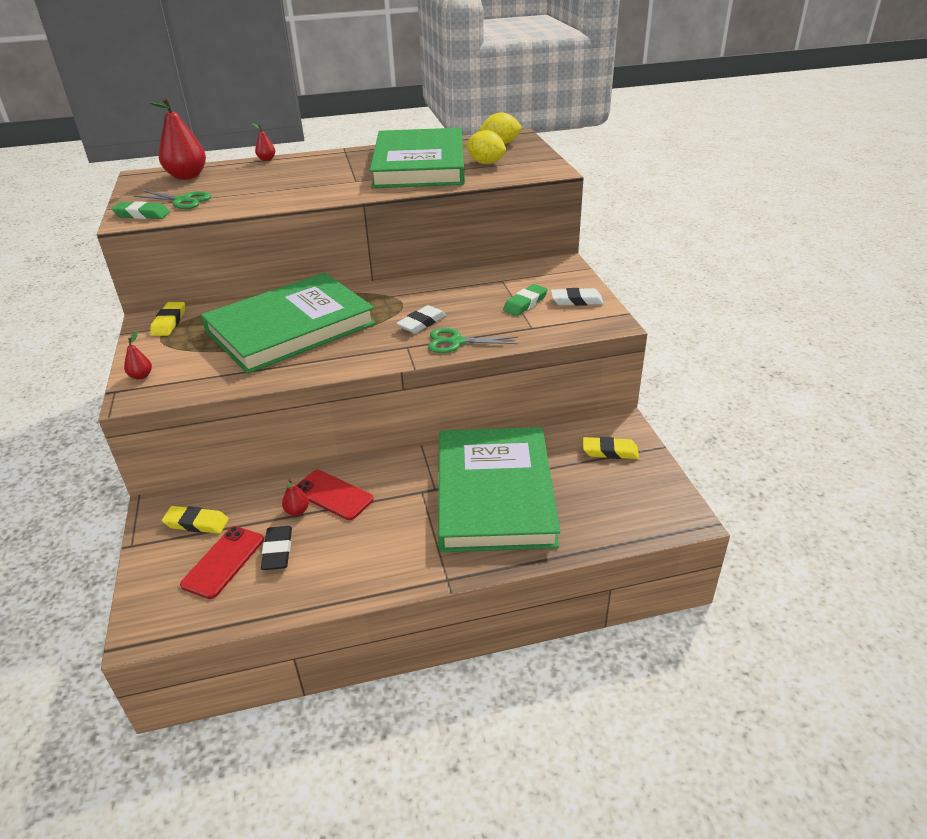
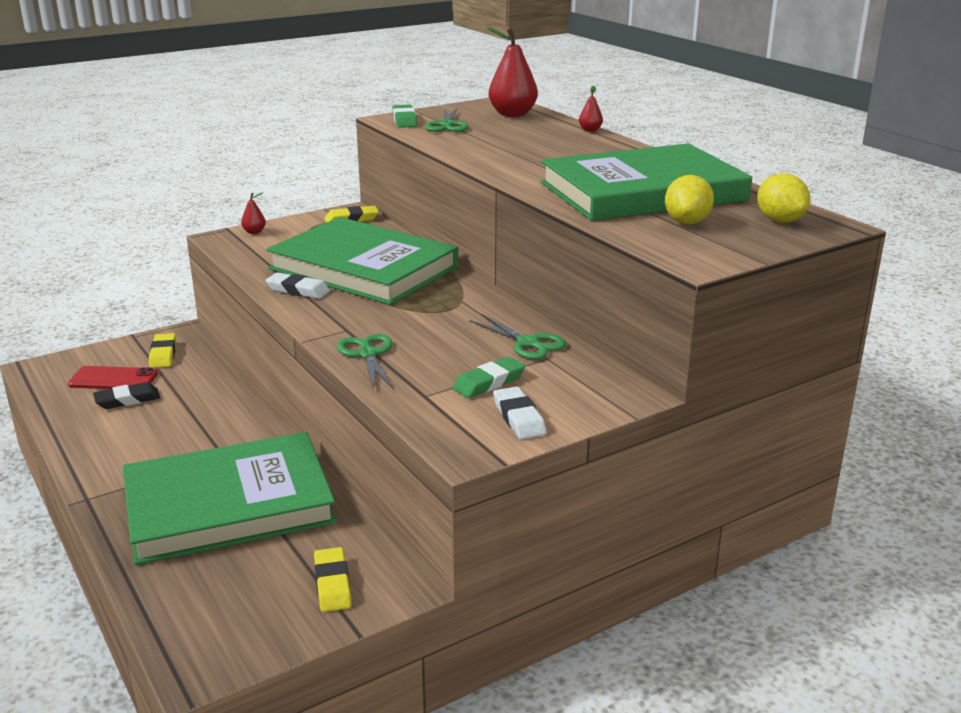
camera: 70 degrees right, 10 degrees down
(297, 511) = (184, 396): red pear -> none
(333, 495) = (211, 408): red phone -> none
(421, 323) = (404, 328): white eraser -> white eraser (298, 290)
(477, 283) = (528, 343): none -> green scissors
(525, 303) = (489, 382): green eraser -> green eraser turned 60 degrees counterclockwise

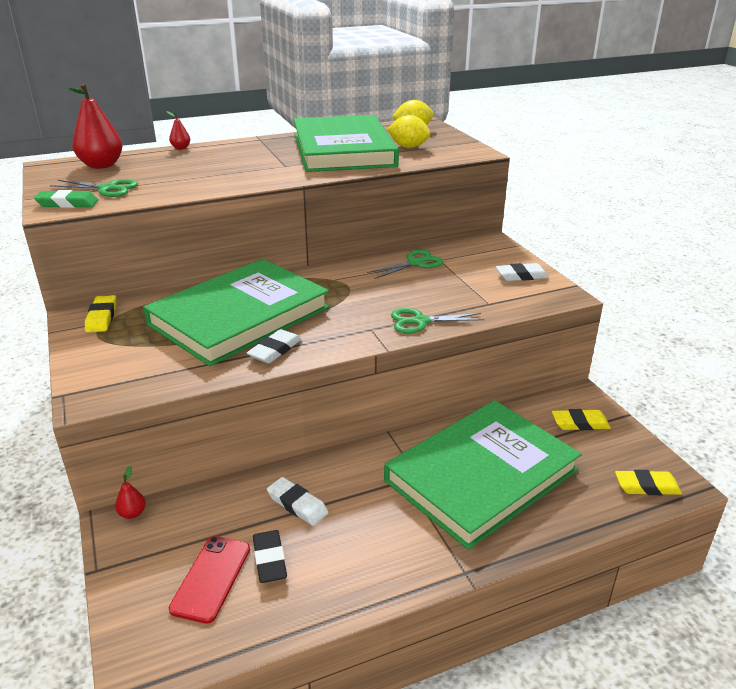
camera: 80 degrees left, 5 degrees up
(163, 354) = (167, 537): yellow eraser -> yellow eraser (647, 486)
(194, 403) = (297, 504): none -> white eraser
(228, 504) = (481, 475): green book -> green book turned 60 degrees clockwise
(254, 232) = (89, 376): red pear -> red pear (132, 513)
(489, 382) = (472, 280): green eraser -> none

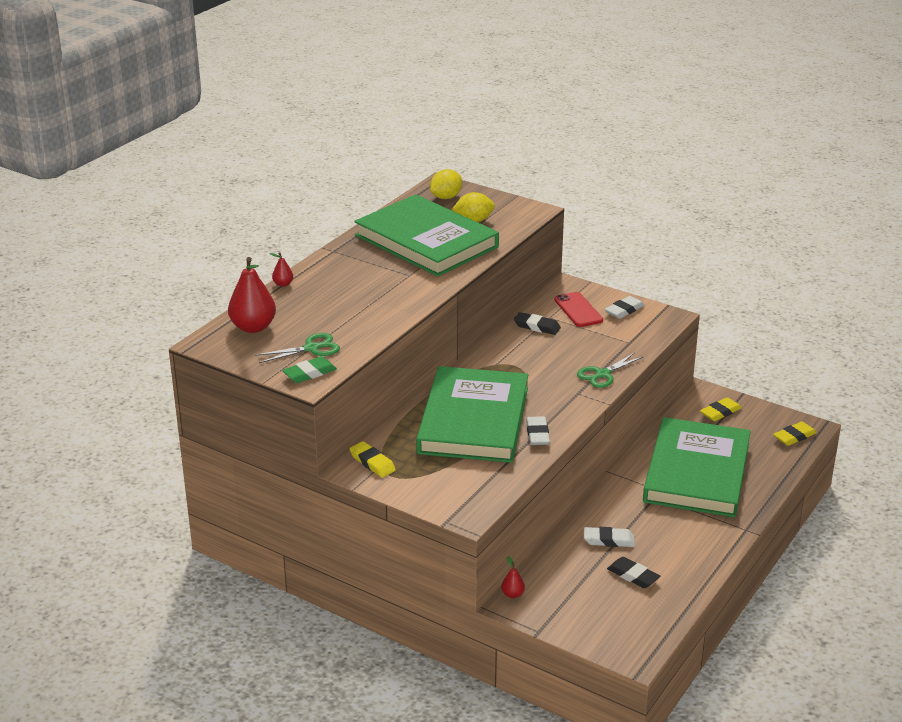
camera: 35 degrees left, 0 degrees up
(211, 578) = (613, 600): red phone -> red phone (578, 310)
(416, 263) = (537, 326): green scissors -> black eraser

